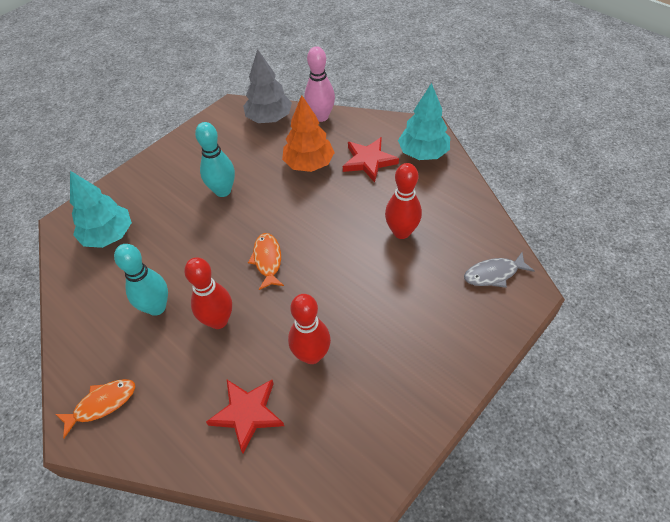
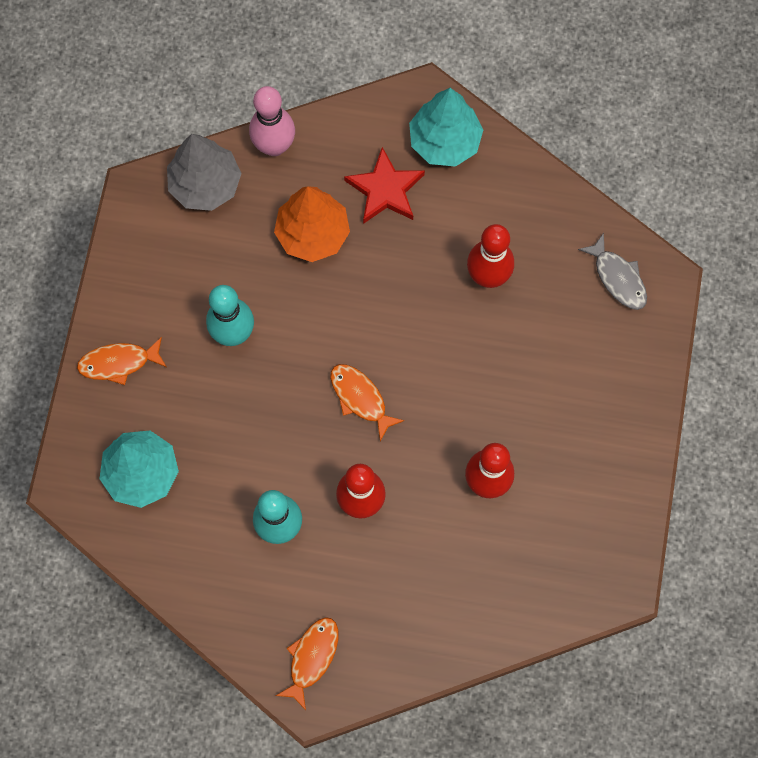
camera: 35 degrees left, 20 degrees up
(149, 176) = (119, 363): none -> orange fish
(247, 413) = (465, 578): red star -> none
(494, 274) = (617, 278): grey fish -> grey fish turned 75 degrees counterclockwise

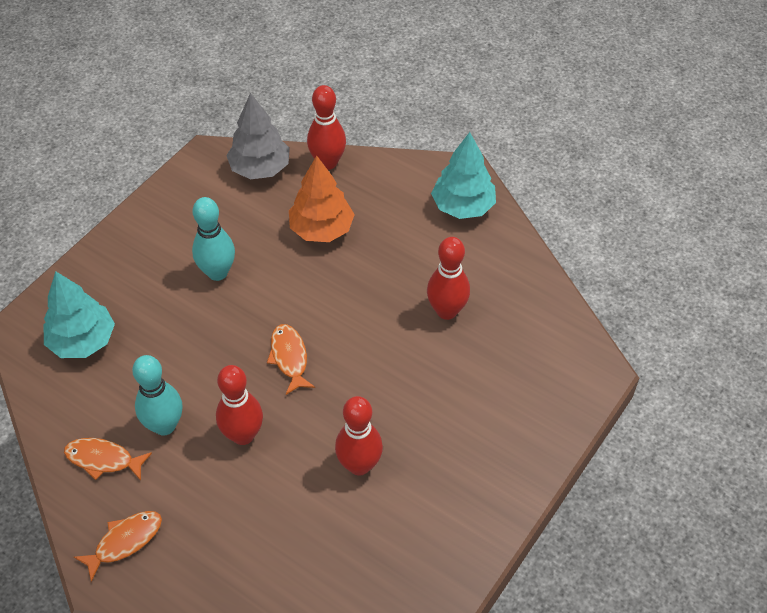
camera: 25 degrees right, 20 degrees down
(119, 363) = (117, 258): orange fish -> orange fish (103, 459)
(274, 146) = (327, 163): pink bowling pin -> red bowling pin
(385, 190) = (396, 221): red star -> none
(617, 278) = (558, 354): grey fish -> none

